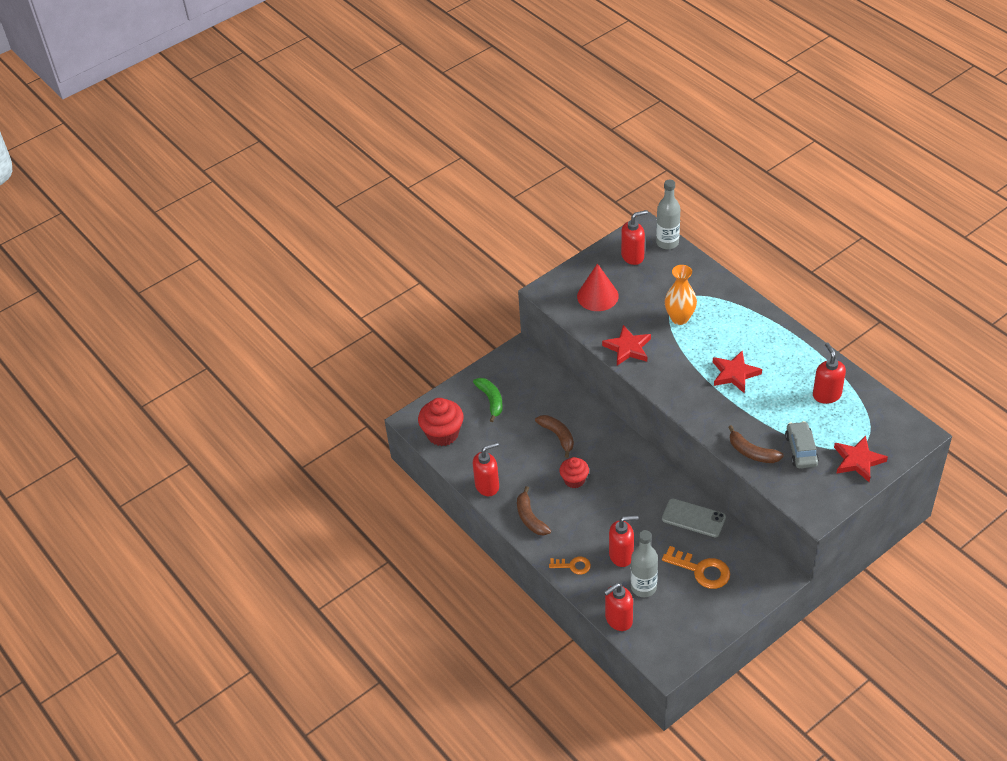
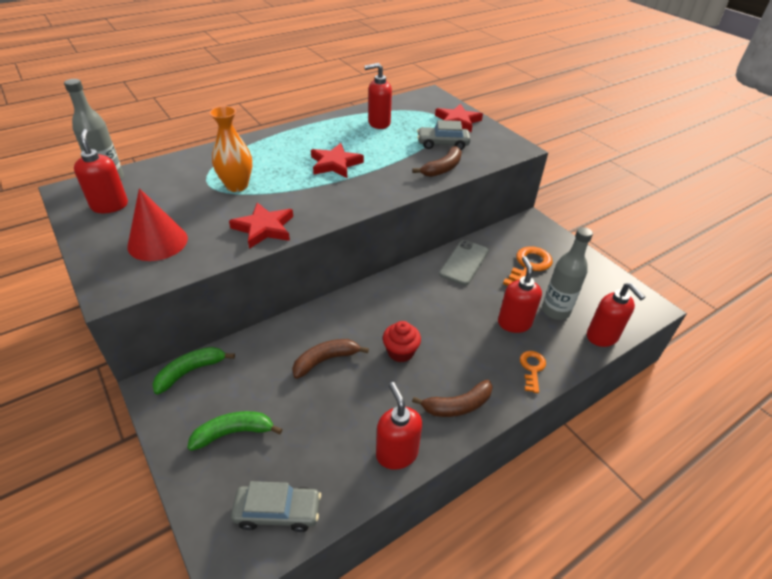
camera: 90 degrees left, 5 degrees down
(442, 434) = (278, 512): red cupcake -> grey car
(534, 365) = (191, 371): none -> green banana

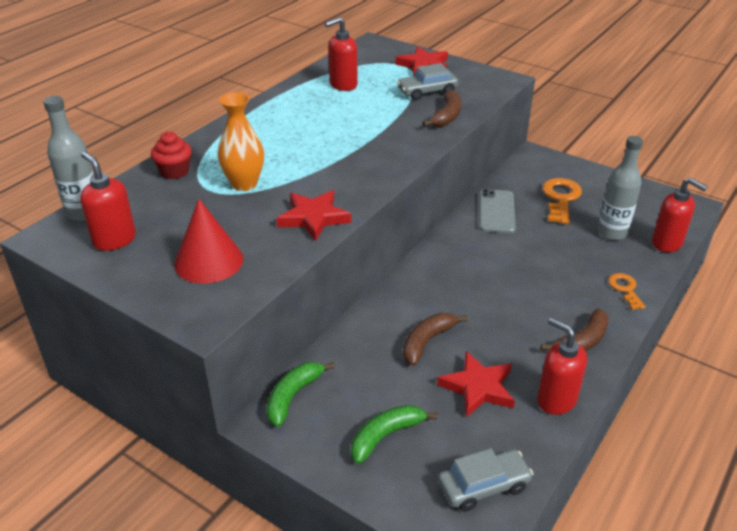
camera: 20 degrees left, 5 degrees down
(335, 164) = (332, 137): red star -> red star (478, 387)
(400, 352) = (495, 312): red cupcake -> red cupcake (174, 171)
(514, 323) = (582, 254): red soap dispenser -> none

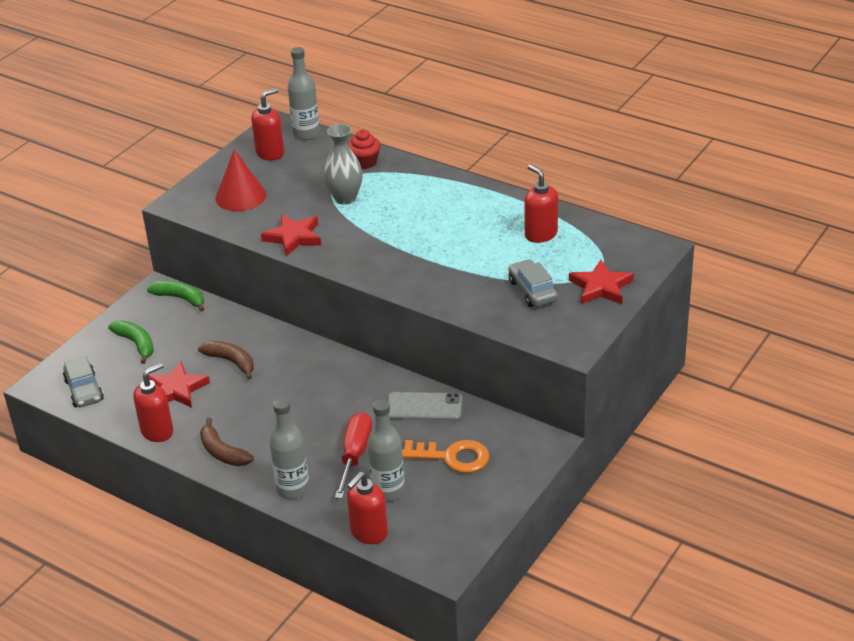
camera: 90 degrees right, 0 degrees up
(244, 184) = (345, 198): orange vase -> grey vase
(447, 116) = (476, 305): brown banana -> none
(568, 251) = (355, 455): none -> red screwdriver
(625, 289) = (293, 489): orange key -> grey bottle

